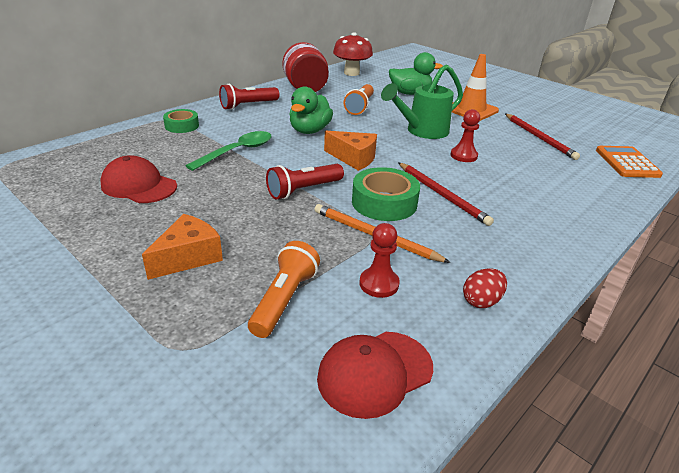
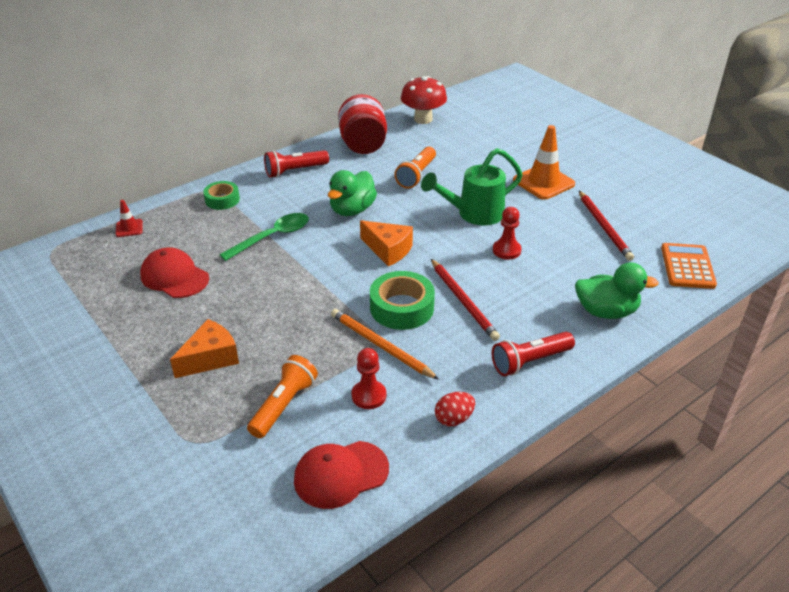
camera: 10 degrees right, 5 degrees up
(87, 148) = (129, 228): none -> red traffic cone
(303, 190) = (327, 289): red flashlight -> red flashlight (529, 361)
(410, 93) = (481, 154): green duck -> green duck (606, 311)

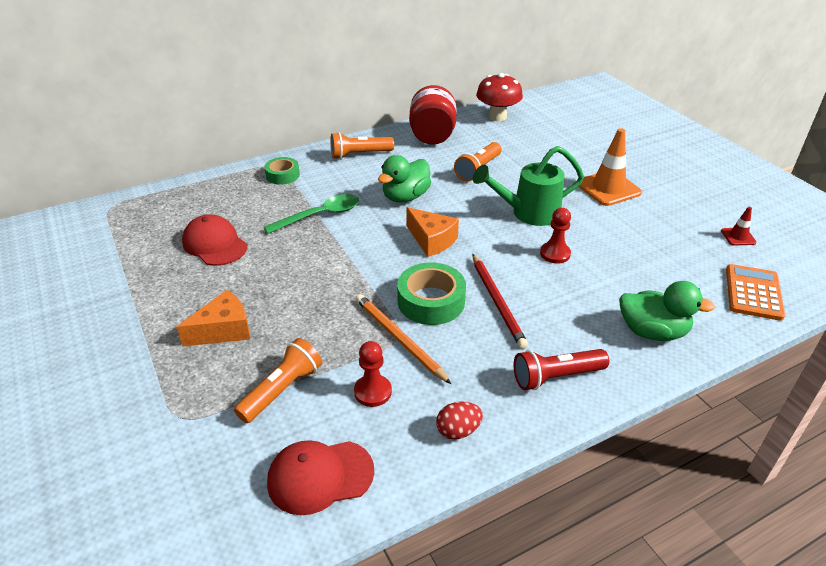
camera: 10 degrees right, 0 degrees up
(129, 228) = (188, 193): red traffic cone -> red traffic cone (738, 237)
(294, 171) = (359, 155): red flashlight -> orange flashlight
(604, 227) = (665, 240): red pencil -> none

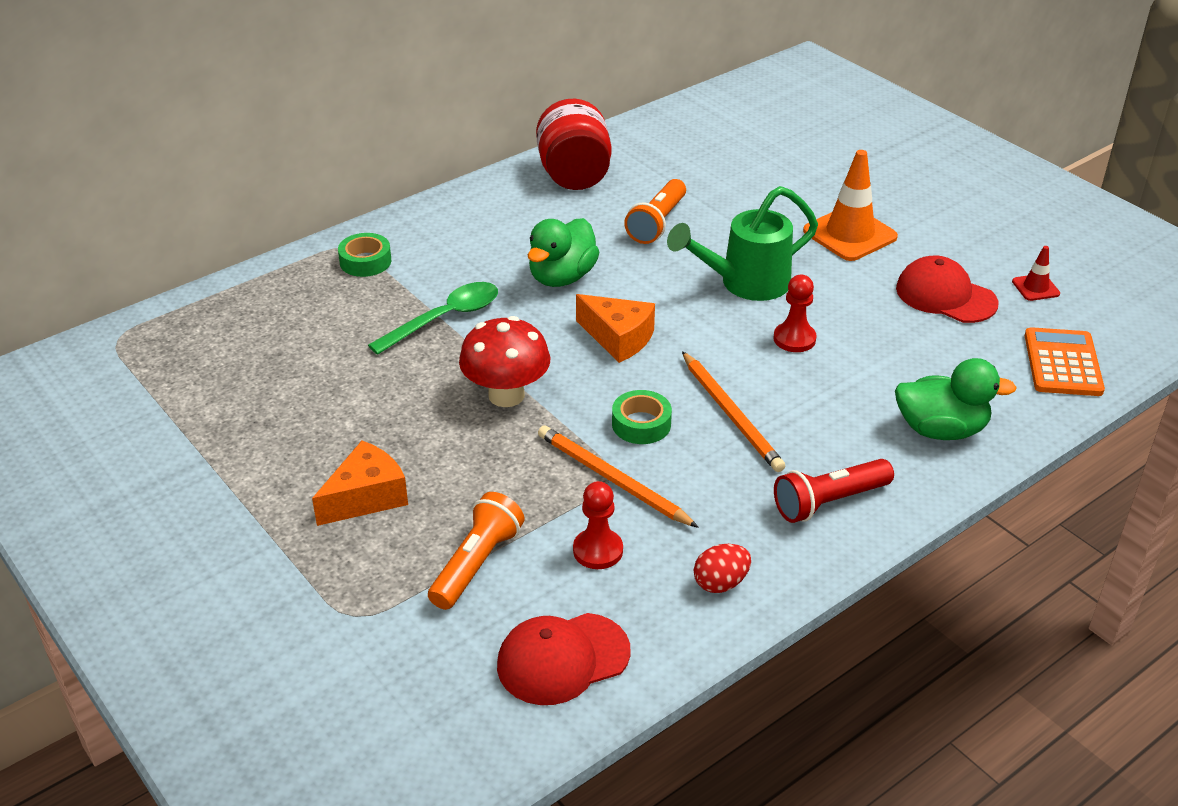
camera: 10 degrees left, 0 degrees up
(215, 244) = (304, 378): red cap -> red cap (945, 296)
(359, 155) = (472, 217): orange flashlight -> none
(431, 301) = (641, 424): green tape -> green tape, size x0.63
(497, 117) = (664, 134): red mushroom -> red mushroom (506, 395)
(497, 302) = (731, 414): red pencil -> orange pencil

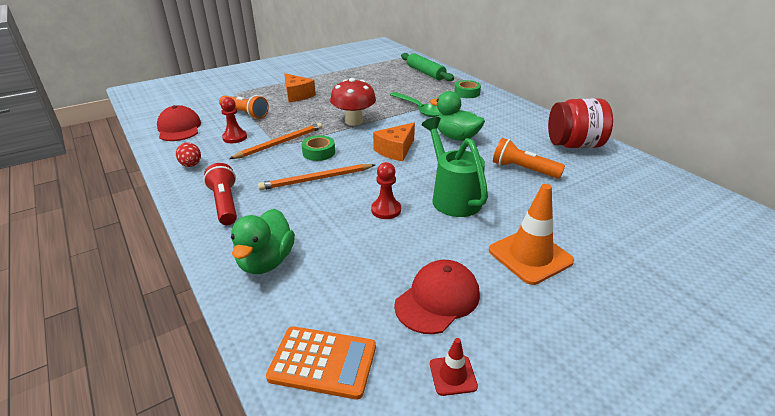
camera: 95 degrees right, 5 degrees down
(240, 313) = (425, 73): none -> green rolling pin

